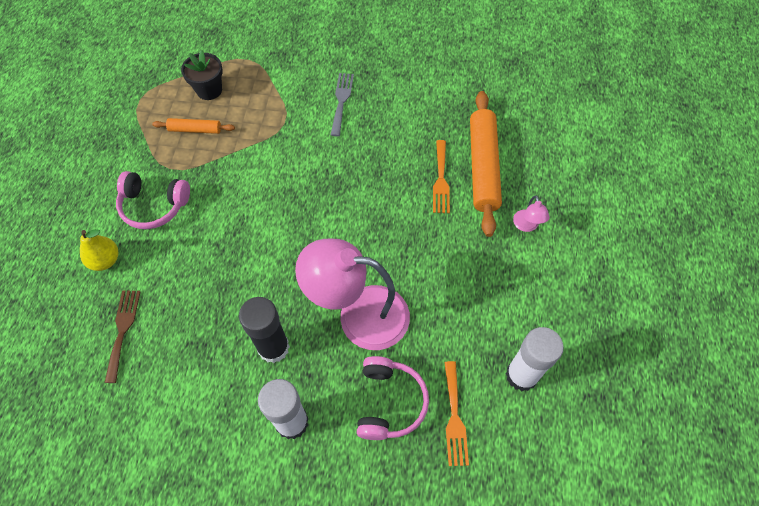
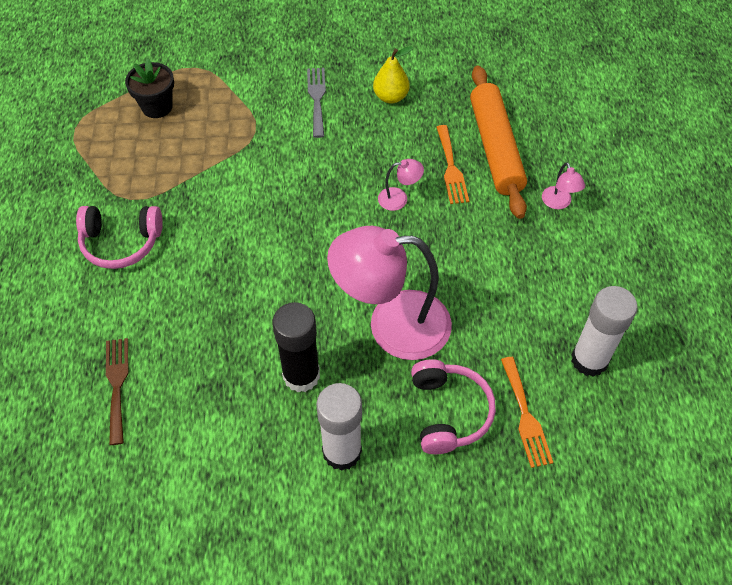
camera: 10 degrees left, 5 degrees down
(105, 260) = (77, 311): yellow pear -> yellow pear (391, 97)
(195, 130) = (151, 152): orange rolling pin -> none
(390, 201) = (399, 198): none -> pink lamp

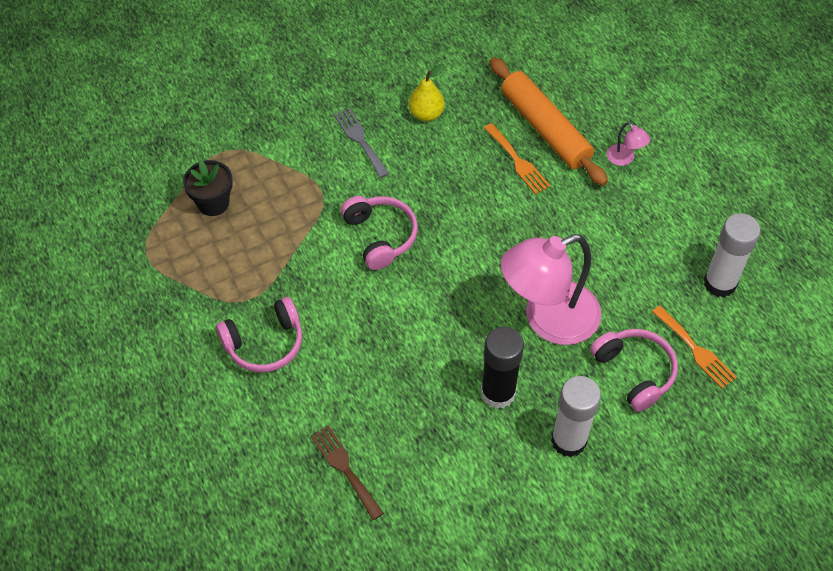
camera: 25 degrees left, 0 degrees up
(282, 188) = (380, 236): none -> pink headphones
(399, 198) = (489, 206): pink lamp -> none

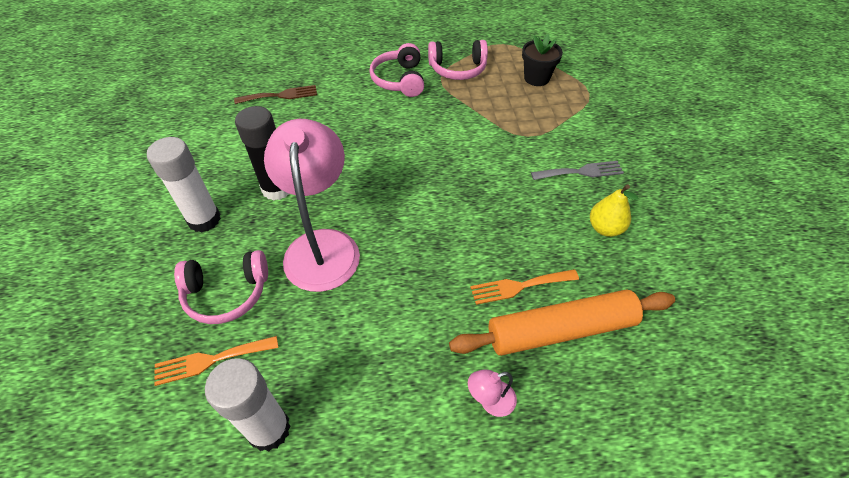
camera: 110 degrees right, 5 degrees down
(380, 236) = (466, 158): pink headphones -> pink headphones (457, 69)

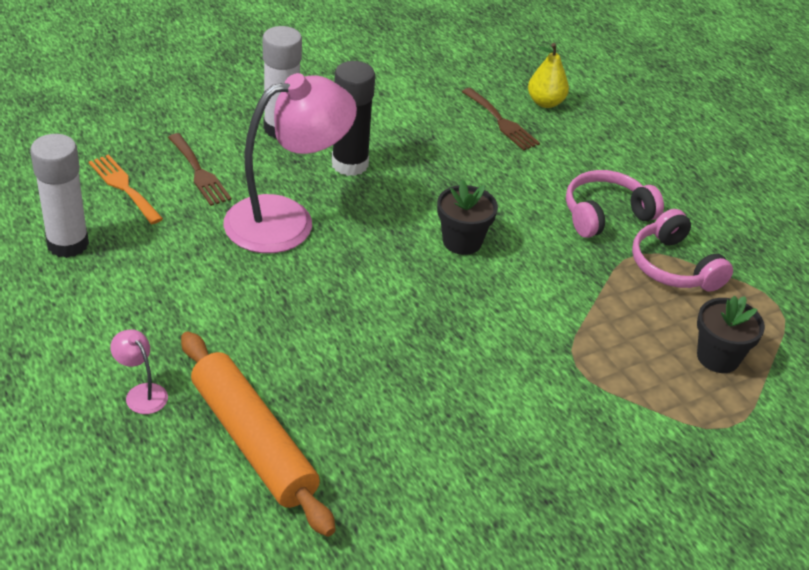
camera: 65 degrees right, 10 degrees down
(227, 293) = (199, 172): pink headphones -> brown fork
(394, 152) = (462, 241): none -> black flower pot
(519, 286) = (301, 395): orange fork -> none
(581, 172) = (535, 434): grey fork -> none
(605, 228) = (438, 471): yellow pear -> yellow pear (545, 102)

